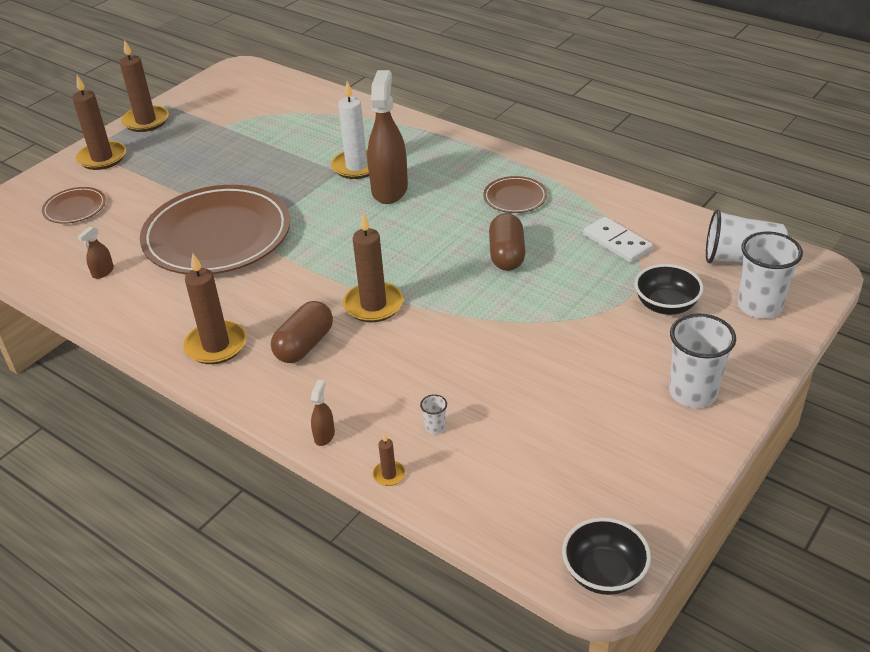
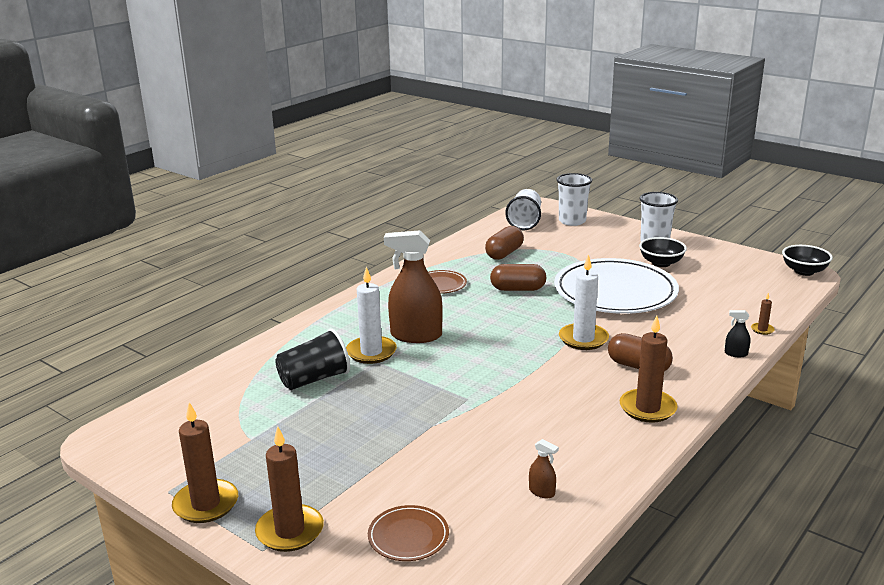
camera: 90 degrees left, 15 degrees down
(217, 235) = (479, 423): brown plate -> none
(310, 142) = (314, 379): none -> black cup
(324, 435) = (736, 354): brown spray bottle -> black spray bottle
(373, 305) = (583, 339): brown candle -> white candle
(435, 427) = (712, 315): white cup -> none
(505, 338) = (615, 292): none -> white plate
(617, 242) = (504, 253): white domino -> brown capsule
(666, 305) = (573, 244): black bowl -> black bowl (661, 263)

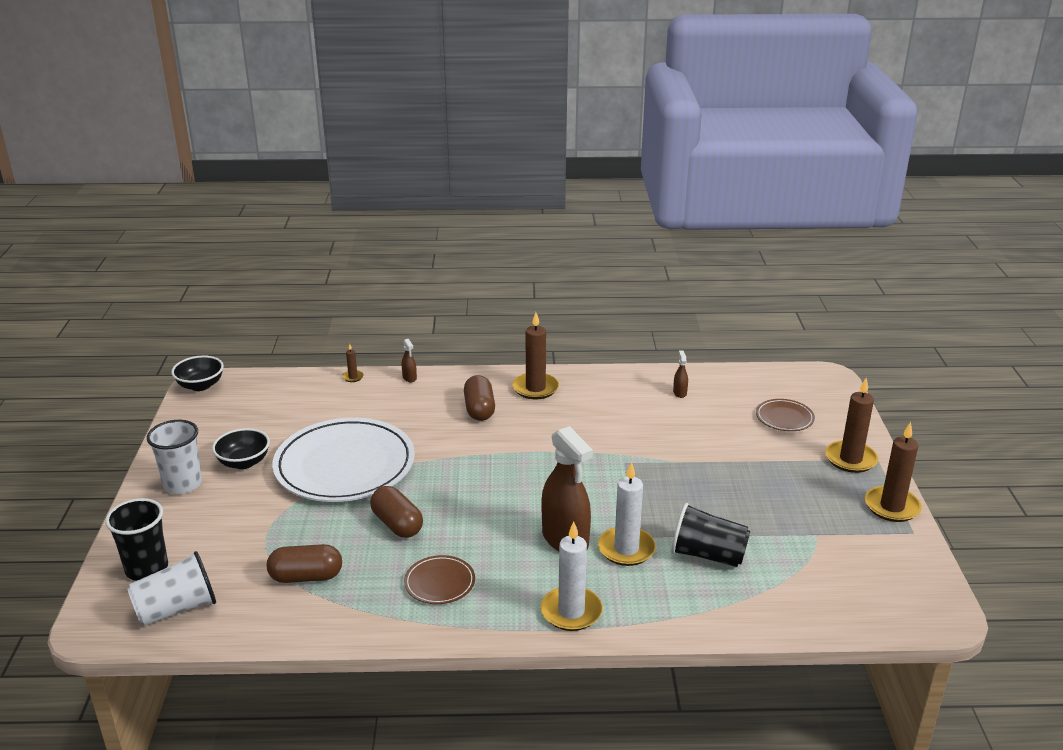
camera: 130 degrees left, 5 degrees up
(572, 221) = (147, 569): white cup -> black cup
(583, 339) = (463, 448): white candle -> white candle (571, 611)
(736, 354) = (409, 378): black spray bottle -> brown spray bottle

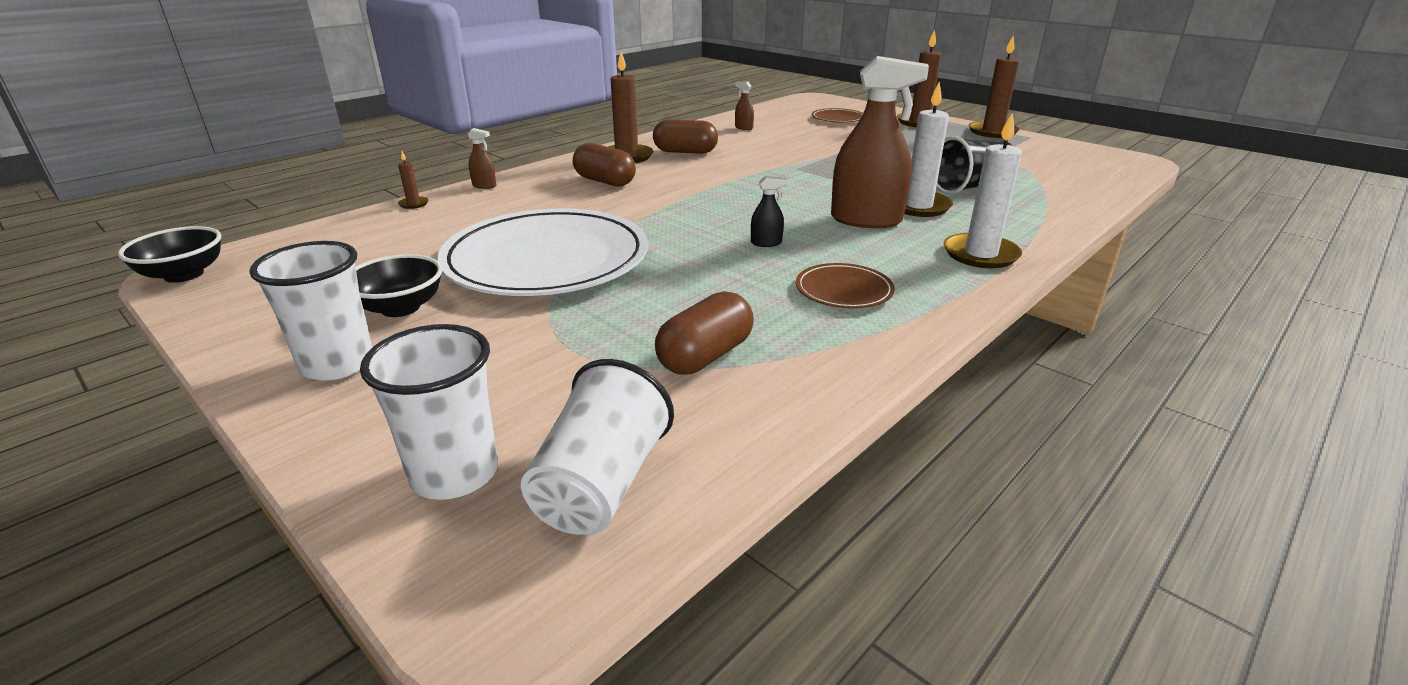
camera: 45 degrees left, 0 degrees up
(147, 569) = (454, 473): black cup -> white cup
(397, 524) = (705, 273): brown capsule -> brown capsule (685, 152)
(469, 521) = (766, 243): none -> black spray bottle

